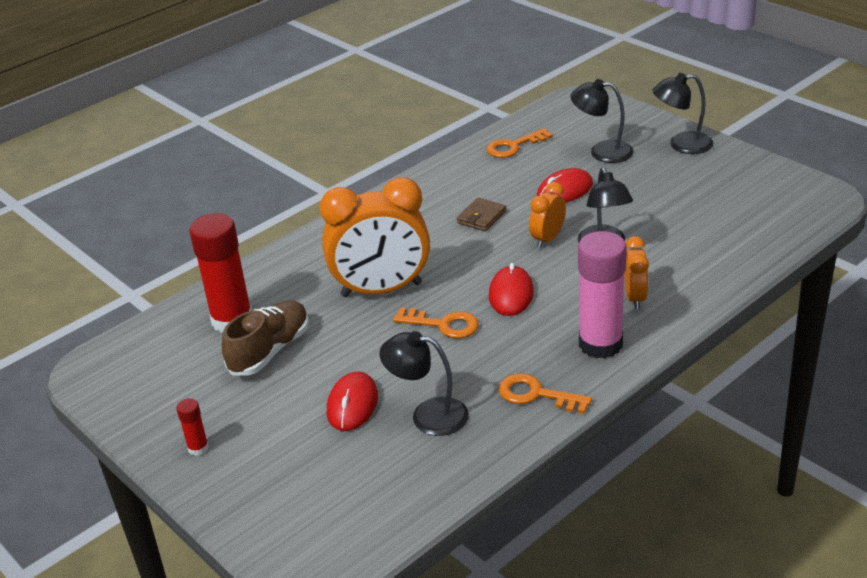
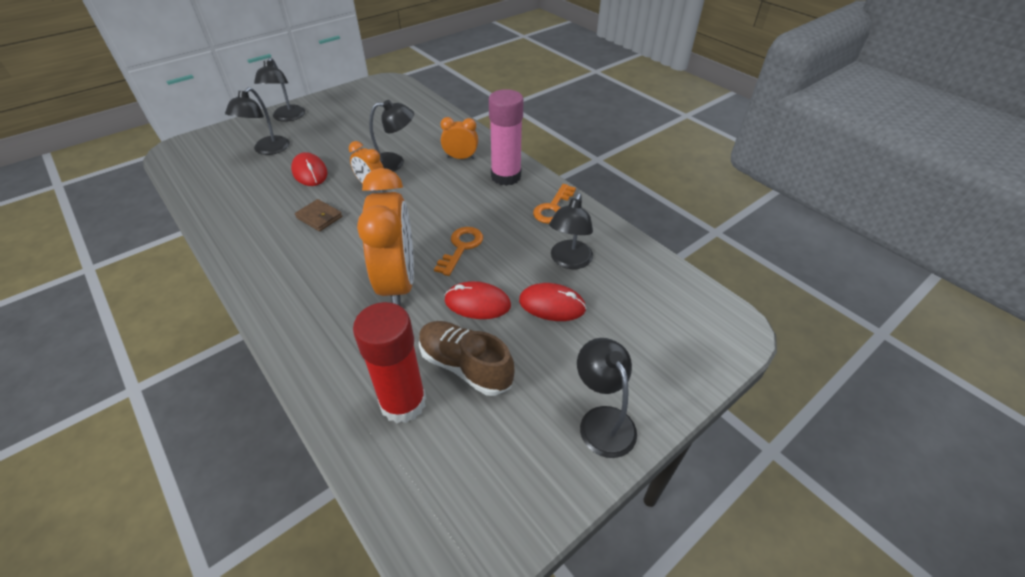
camera: 90 degrees left, 10 degrees up
(198, 448) = (602, 420): red glue stick -> black lamp
(511, 294) = (435, 210): red mouse -> red mouse (477, 303)
(514, 146) = (219, 191): orange key -> none

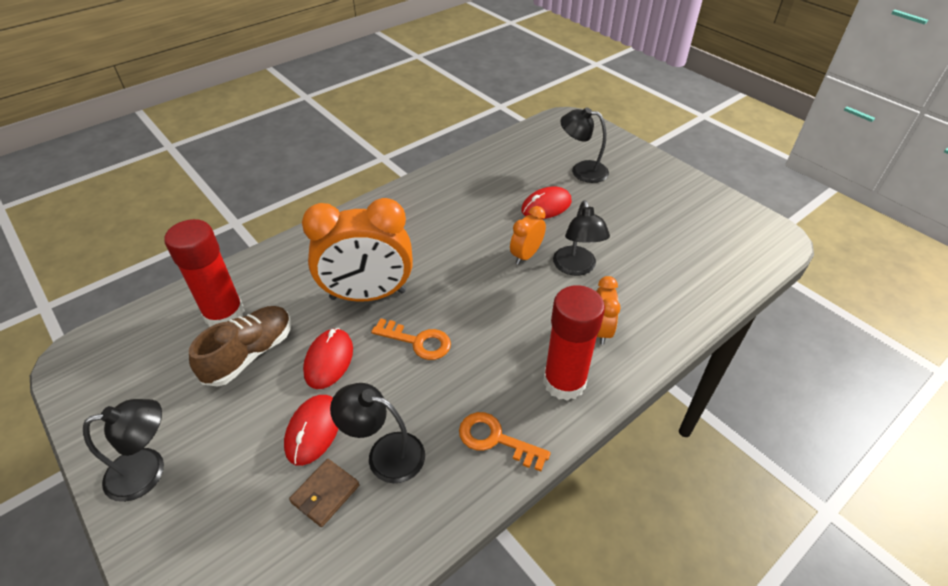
camera: 90 degrees right, 0 degrees up
(287, 117) = (650, 171): black lamp -> none
(319, 217) = (470, 226): brown wallet -> brown wallet (325, 494)
(506, 176) = (564, 382): pink glue stick -> red glue stick

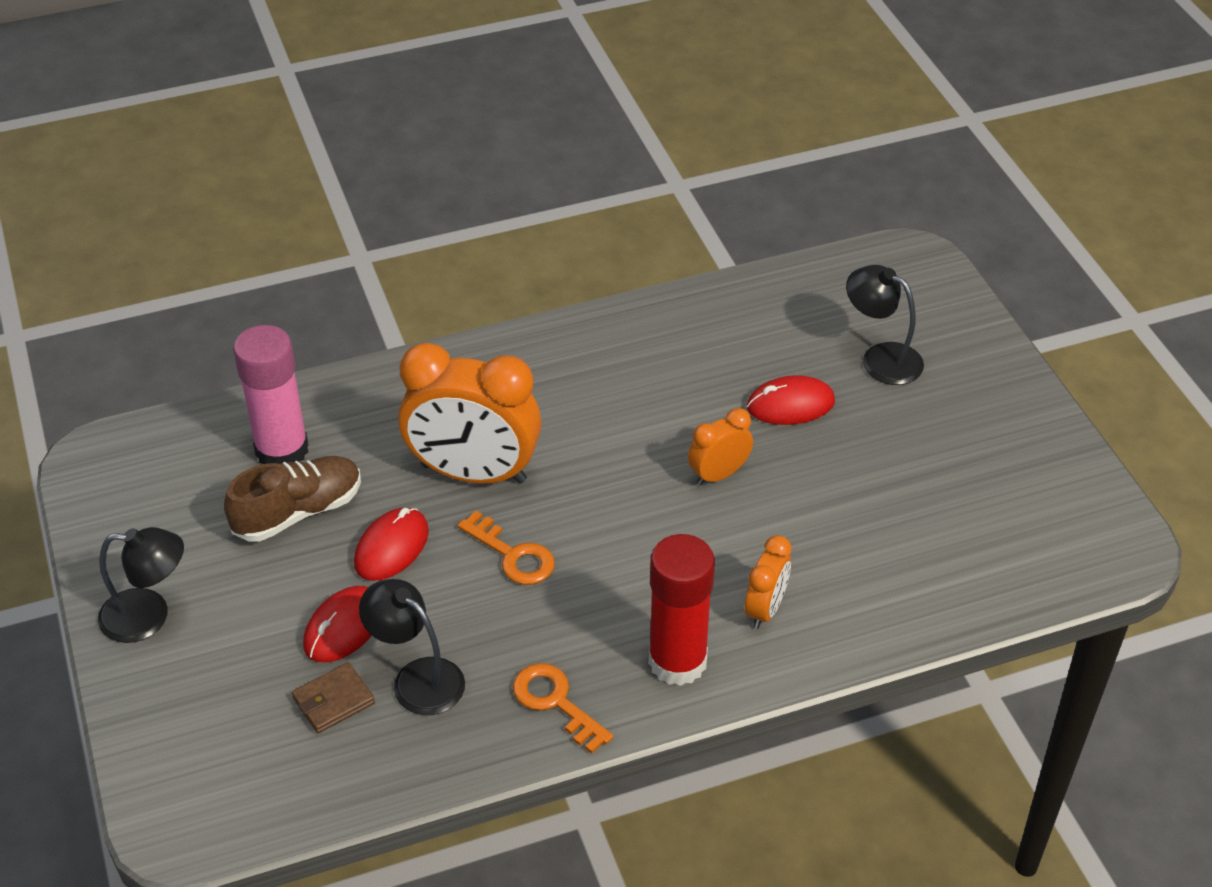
camera: 20 degrees right, 0 degrees up
(224, 314) = (282, 450): red glue stick -> pink glue stick
(576, 268) = (781, 513): black lamp -> none

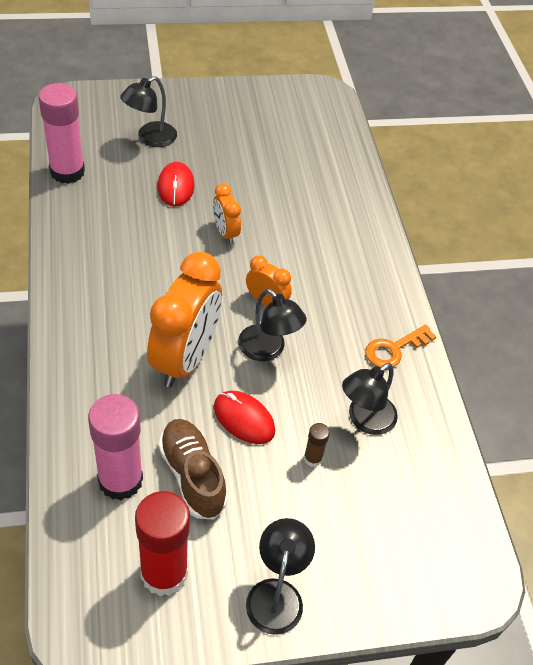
camera: 85 degrees left, 5 degrees up
(333, 701) = (377, 472): brown wallet -> none
(343, 627) = (313, 458): red mouse -> brown glue stick
(513, 555) = (268, 350): orange key -> black lamp
(677, 661) = (371, 285): red glue stick -> red glue stick (164, 573)
(765, 609) = (339, 237): orange clock -> orange clock (266, 302)
(767, 293) = (67, 172): none -> pink glue stick

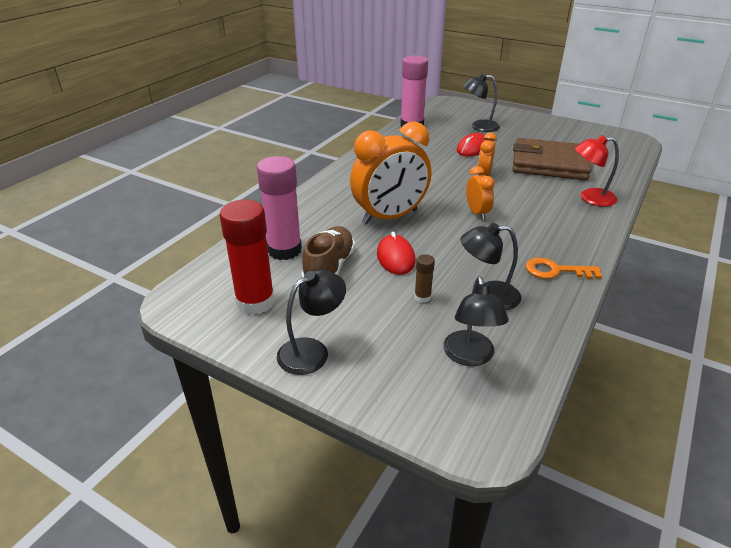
camera: 45 degrees right, 15 degrees down
(268, 350) = (452, 234): black lamp -> black lamp (470, 356)
(276, 179) = (549, 164): none -> brown wallet
(351, 220) = (590, 198): none -> red lamp

